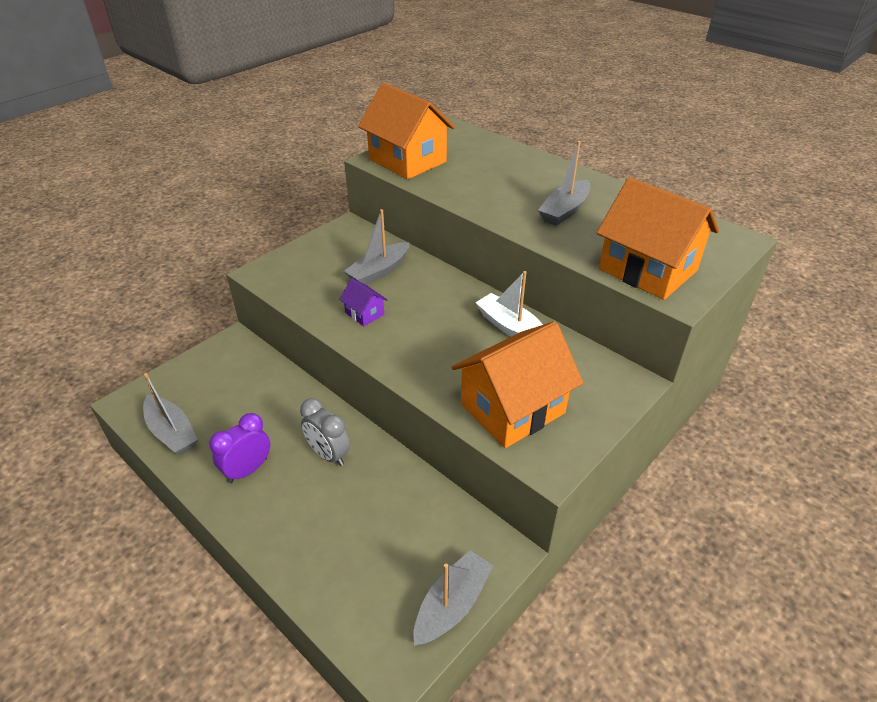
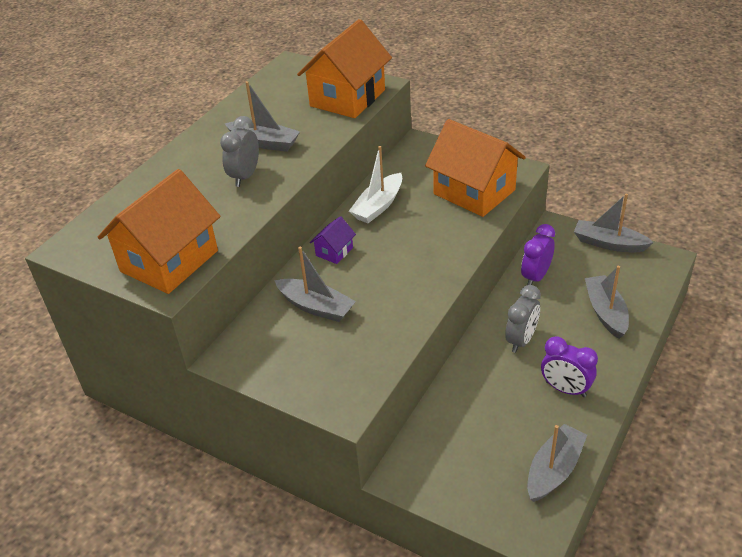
camera: 100 degrees left, 0 degrees up
(330, 548) = (605, 312): none -> grey boat
(364, 313) = (391, 299): purple house -> purple house (334, 251)
(418, 498) = (536, 277): none -> purple clock
(509, 197) = (245, 176): none -> grey clock

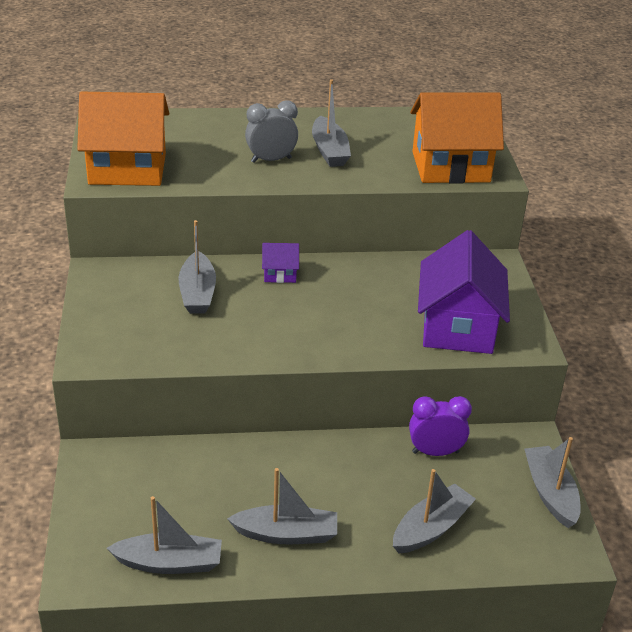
camera: 50 degrees right, 5 degrees down
(378, 206) = (370, 274): white boat -> none
(474, 192) = (458, 327): orange house -> purple house
(521, 340) = (329, 475): grey clock -> none
(565, 389) = (286, 534): purple clock -> grey boat

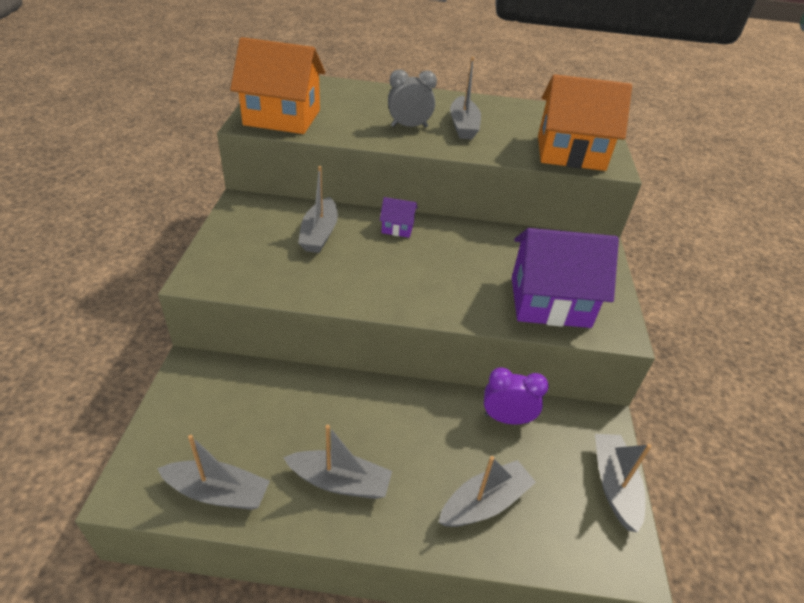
camera: 10 degrees right, 5 degrees up
(458, 327) = (550, 302): purple house -> purple house turned 75 degrees clockwise

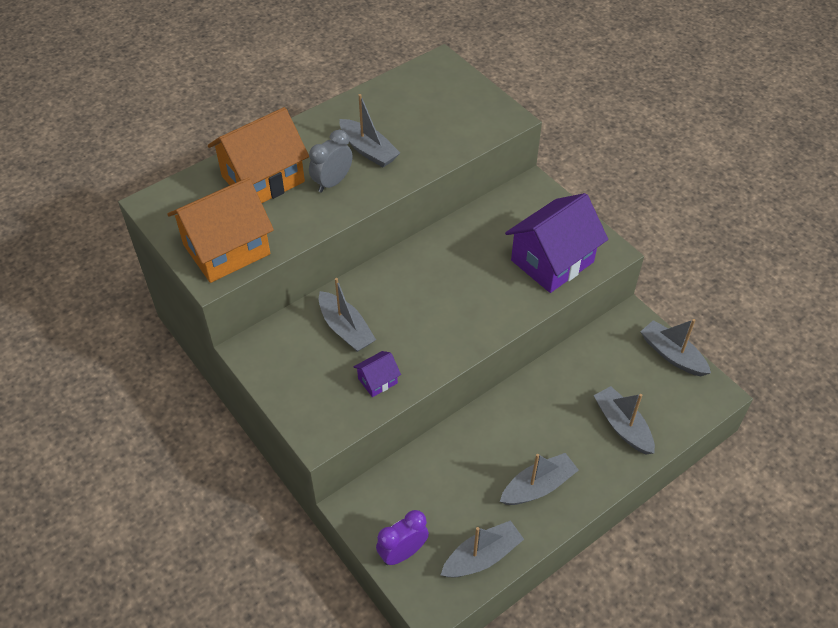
camera: 40 degrees left, 10 degrees up
(397, 228) = (391, 278): purple house -> purple house (377, 381)
(485, 503) = (622, 426): grey boat -> grey boat turned 45 degrees counterclockwise
(506, 418) = (580, 363): purple clock -> purple clock (402, 553)
(570, 153) = (470, 124): orange house -> orange house (263, 179)

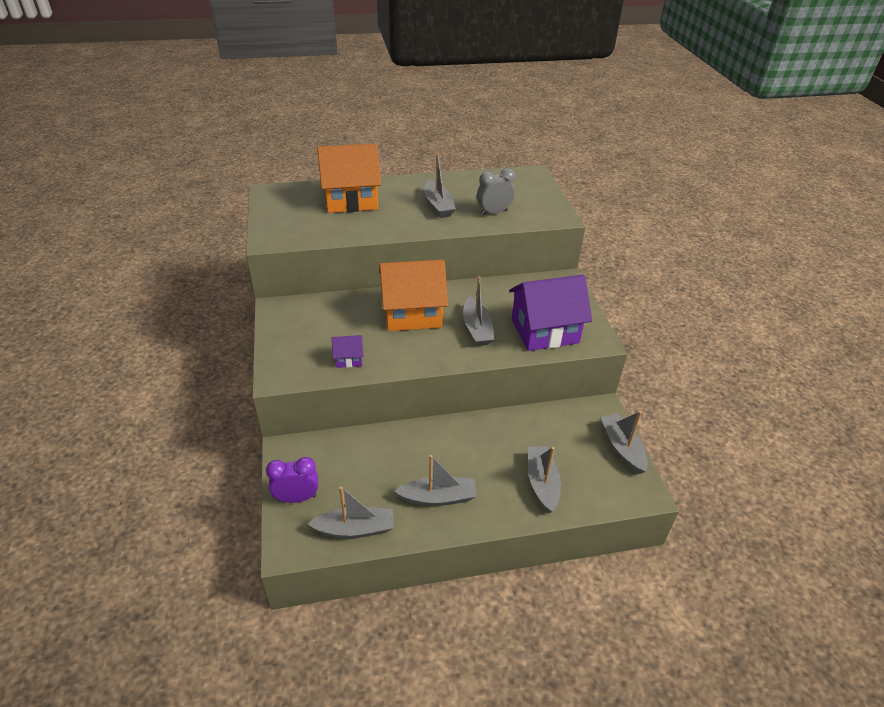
camera: 25 degrees right, 10 degrees down
(226, 249) = (291, 229): orange house -> orange house (412, 314)
(332, 182) = (397, 215): grey clock -> grey clock (494, 213)
(345, 329) = (353, 319): grey boat -> grey boat (477, 329)

